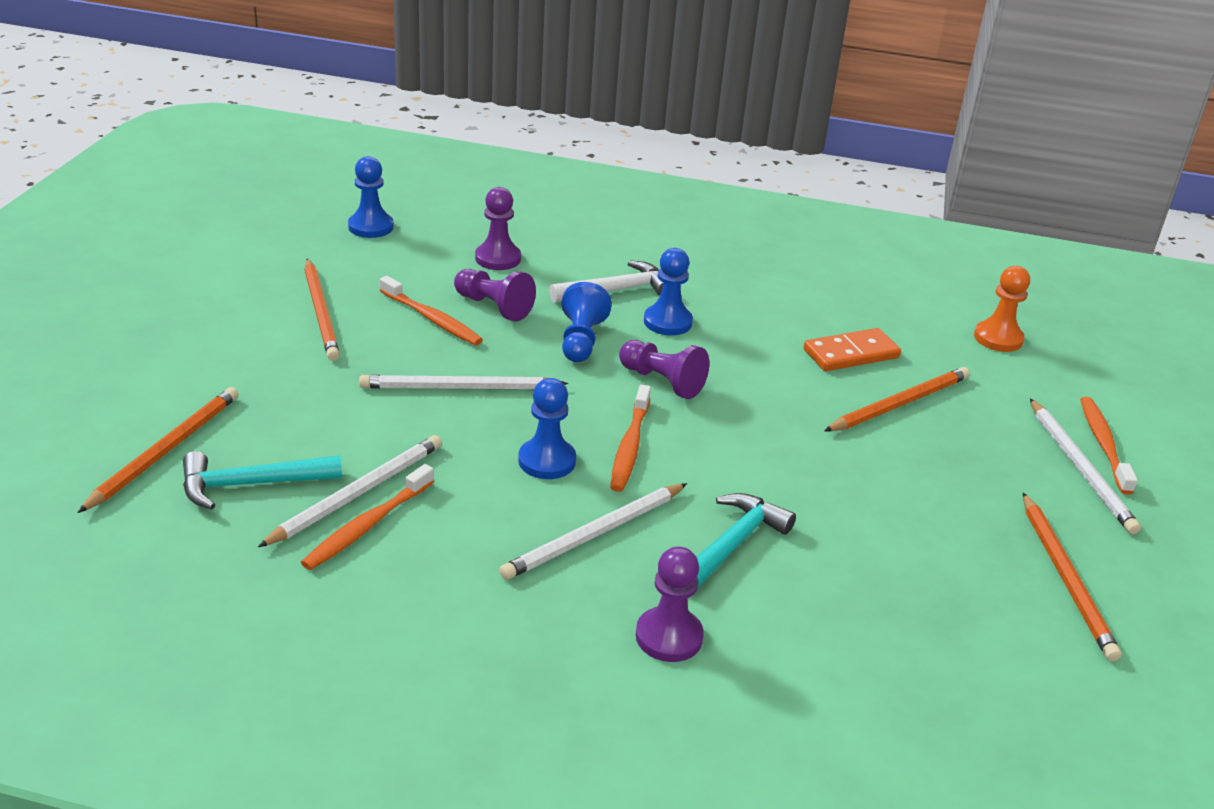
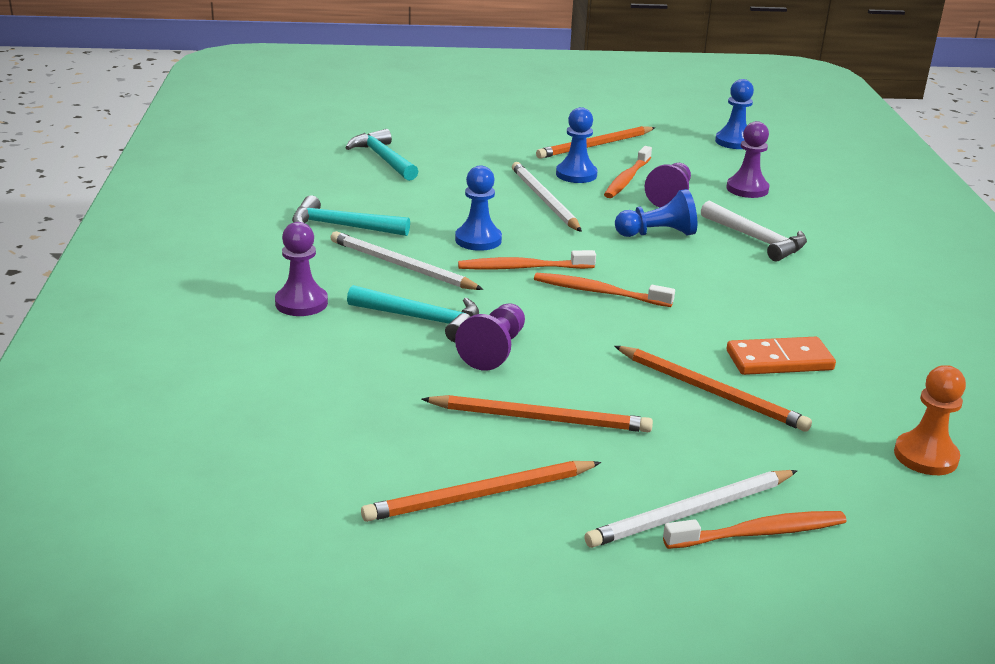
camera: 75 degrees right, 5 degrees down
(165, 450) = (400, 133): orange pencil -> orange pencil (541, 418)
(358, 493) = (395, 187): white pencil -> none
(367, 526) = (364, 195): orange toothbrush -> orange toothbrush (599, 292)
(460, 563) = (342, 226): none -> turquoise hammer
(662, 381) = (630, 272): purple pawn -> purple pawn (494, 350)
(667, 322) = (730, 266): blue pawn -> blue pawn (576, 174)
(851, 354) = (779, 360): orange domino -> orange domino turned 60 degrees counterclockwise

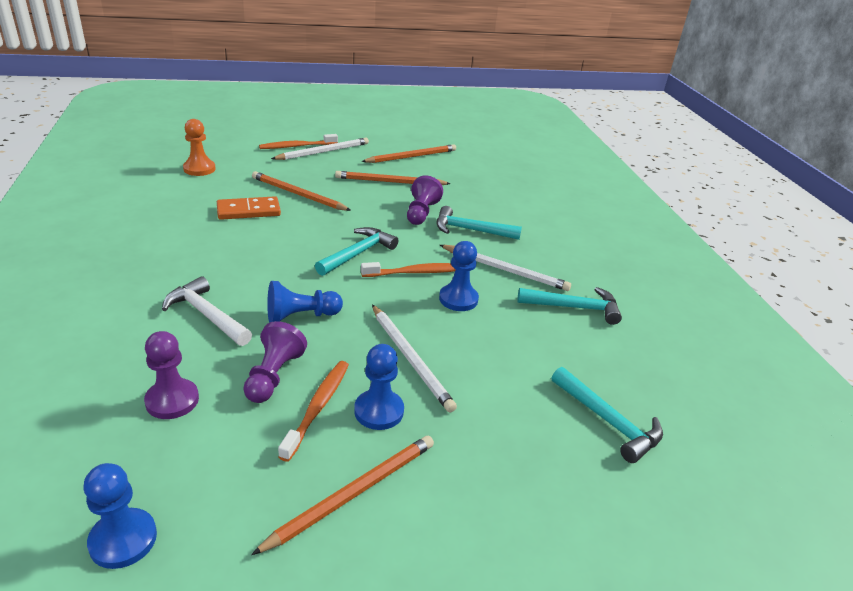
camera: 170 degrees right, 5 degrees up
(301, 303) = (549, 238): purple pawn -> none
(599, 292) = (358, 253): orange toothbrush -> turquoise hammer

